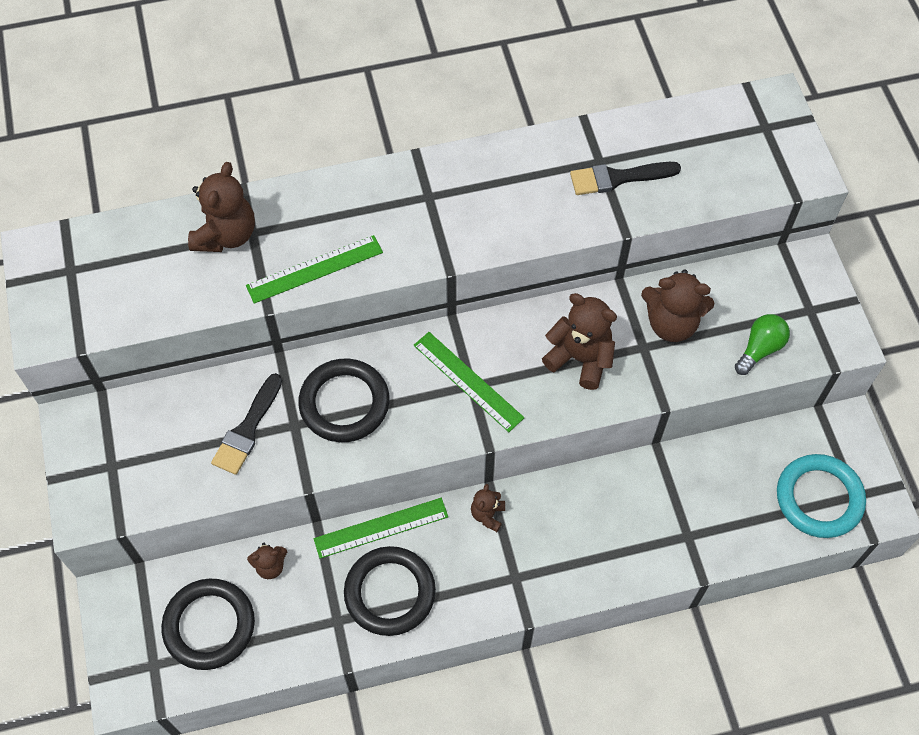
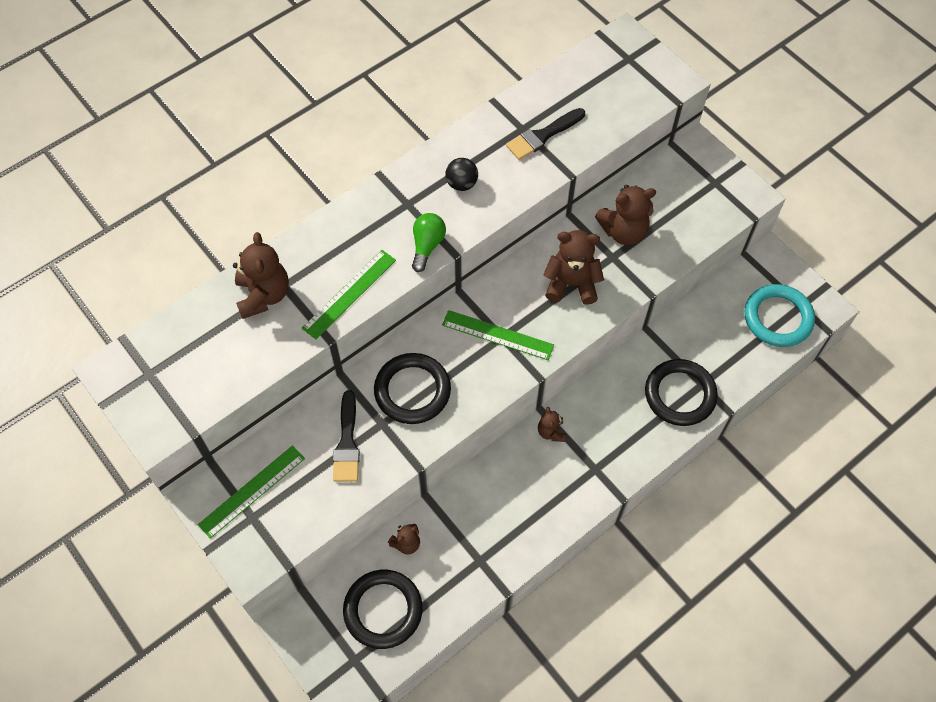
camera: 25 degrees left, 0 degrees up
(381, 528) = (476, 477): green ruler -> green ruler (252, 491)
(390, 593) = (509, 522): black ring -> black ring (680, 394)
(498, 197) = (461, 184): none -> black ball
(760, 349) = (695, 225): green light bulb -> green light bulb (427, 245)

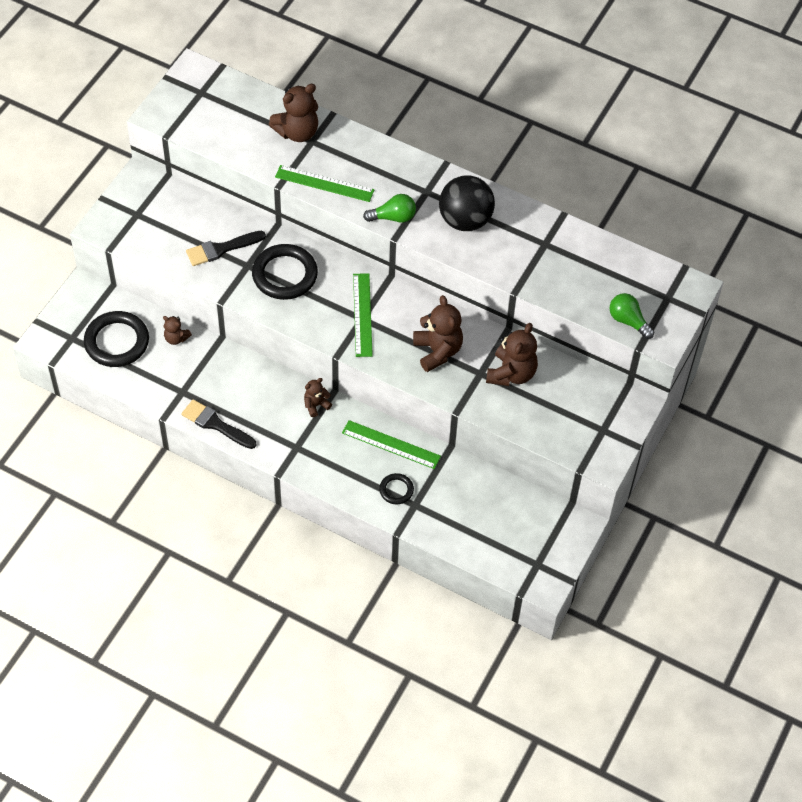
camera: 65 degrees right, 5 degrees down
(252, 491) = (157, 206): green ruler -> green ruler (391, 444)
(461, 184) = (465, 220): black ball -> black ball, size x1.89
(543, 135) = (545, 260): black brush -> black brush (216, 424)
(623, 231) = (511, 373): brown teddy bear -> brown teddy bear turned 120 degrees counterclockwise
(643, 98) = (628, 321): none -> green light bulb
(680, 394) = (396, 490): black ring -> black ring, size x0.51
(778, 318) = (514, 548): turquoise ring -> none

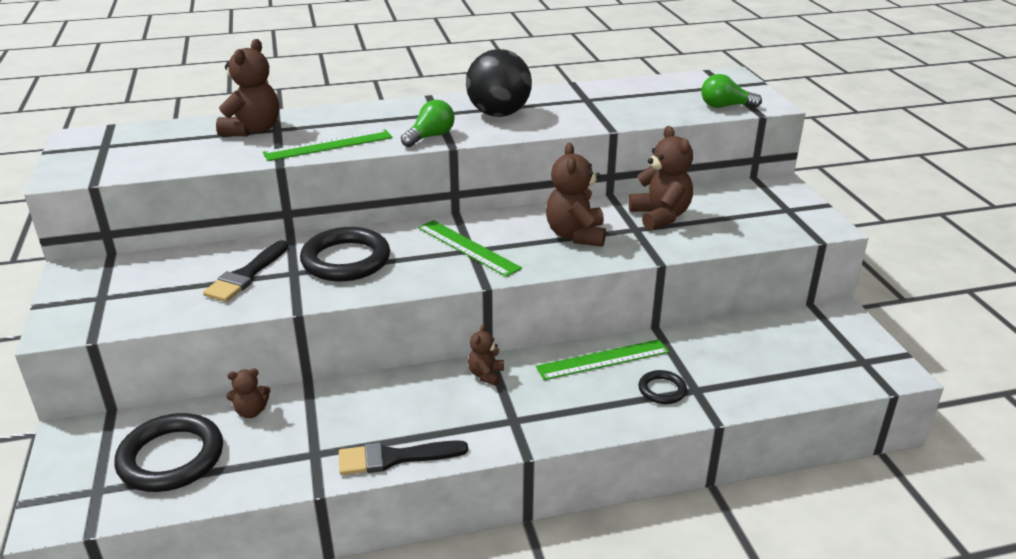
camera: 40 degrees left, 25 degrees down
(437, 351) = (576, 235): brown teddy bear -> brown teddy bear turned 120 degrees counterclockwise

